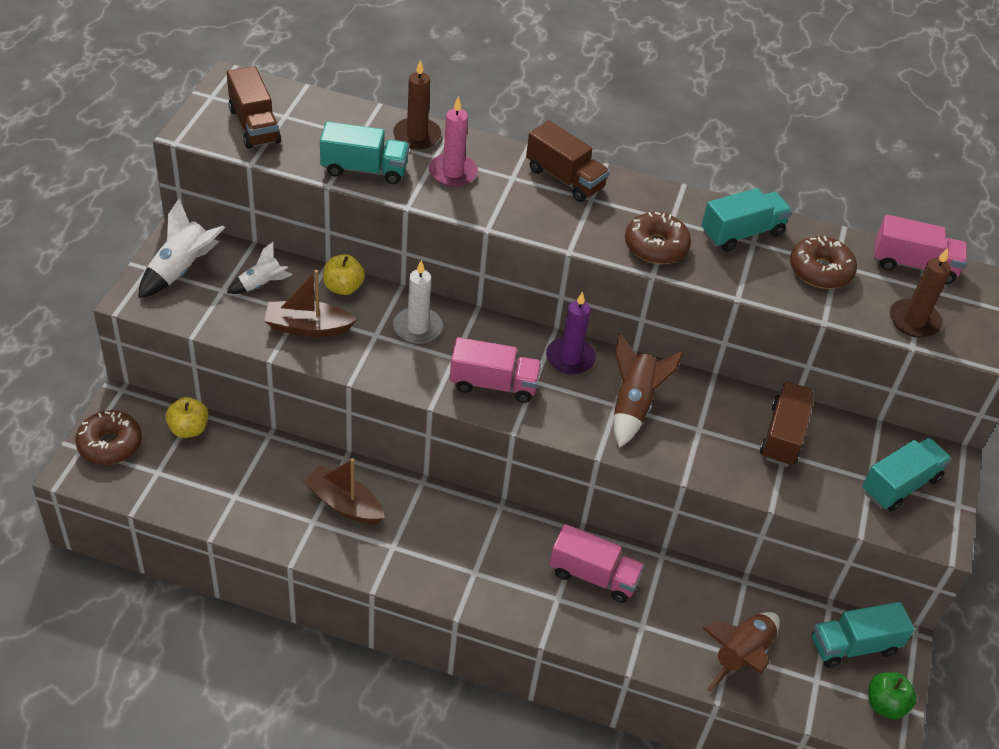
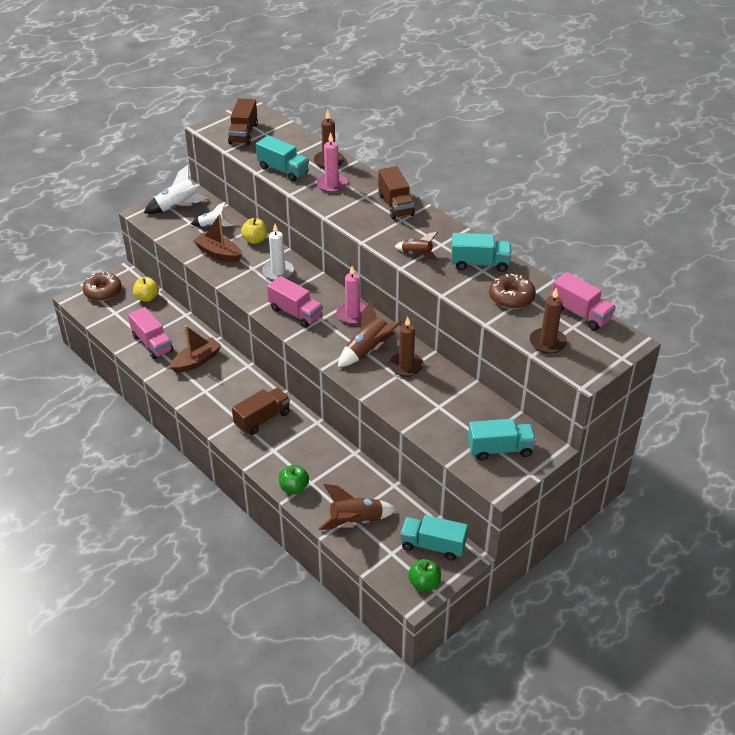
camera: 35 degrees right, 5 degrees down
(344, 504) = (197, 361): brown boat -> brown boat turned 75 degrees clockwise
(570, 358) = (352, 314): purple candle -> pink candle
(593, 576) = (304, 447): pink truck -> pink truck (152, 343)
(628, 643) = (294, 488): none -> green apple
(656, 246) = (417, 254): brown donut -> brown rocket
(698, 410) = (406, 366): none -> brown candle
(783, 435) = (447, 397): brown truck -> brown truck (262, 419)

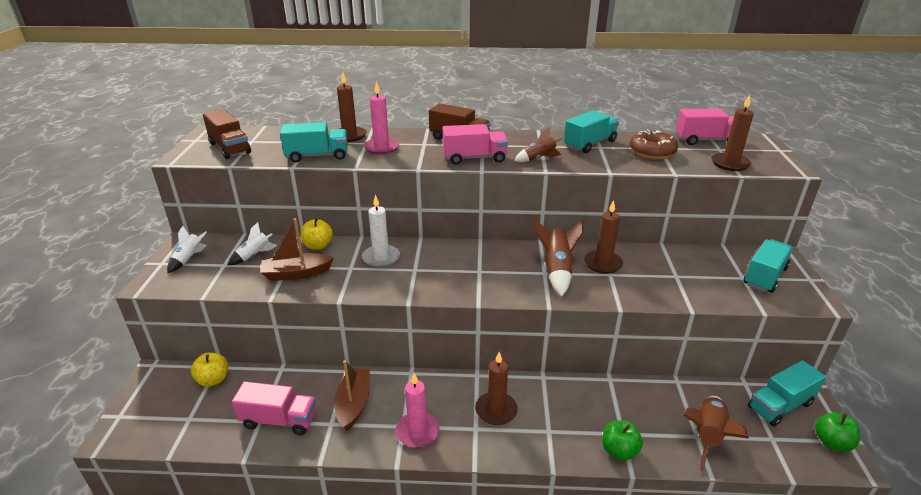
camera: 45 degrees left, 10 degrees down
(103, 292) = (145, 407): brown donut -> none
(177, 206) = (189, 259): white rocket -> white rocket, size x0.63
(262, 419) = (496, 410): brown truck -> brown candle
(295, 313) = (450, 279): pink truck -> pink truck (474, 158)
(352, 314) = (498, 253): pink candle -> pink candle (417, 432)

